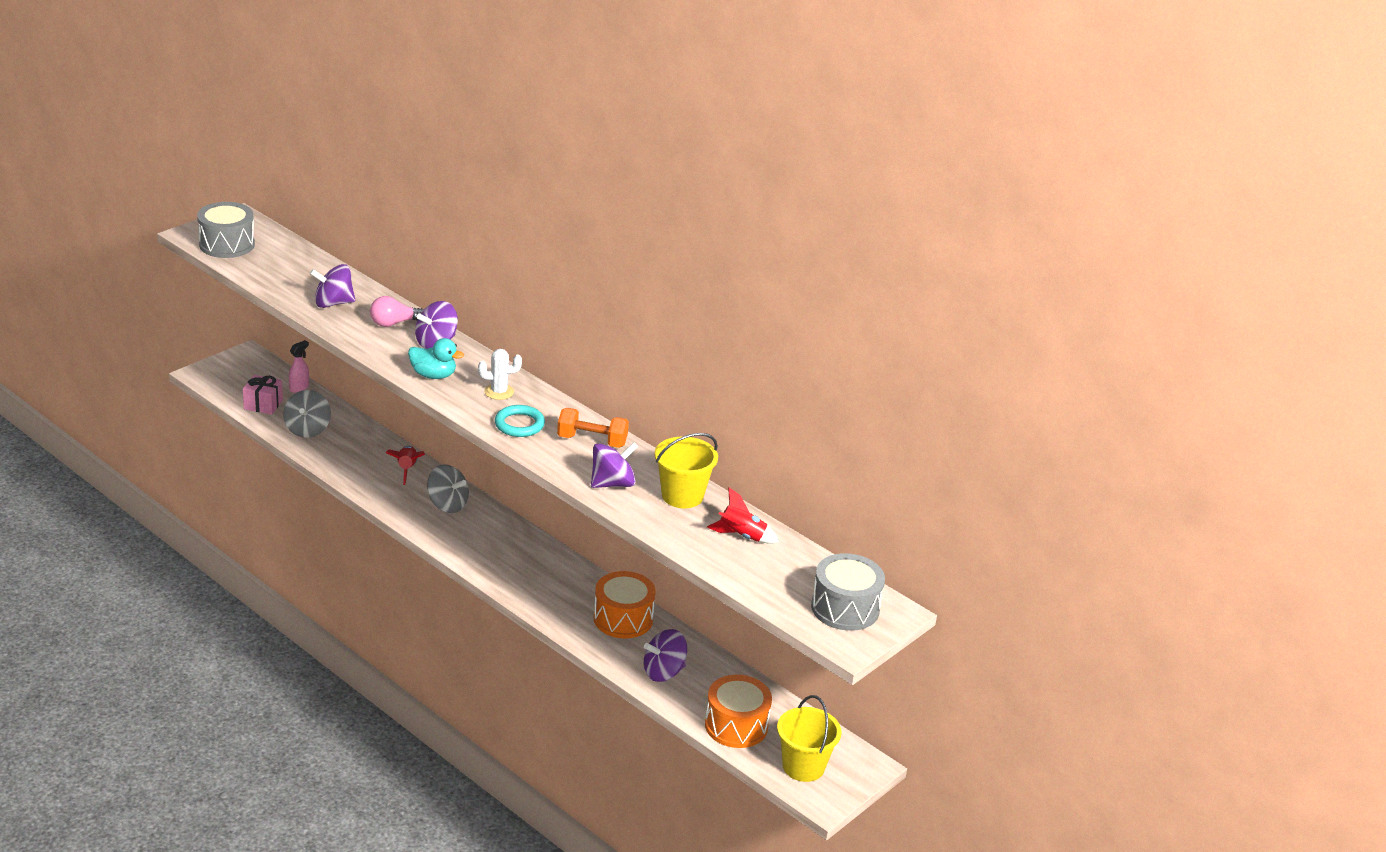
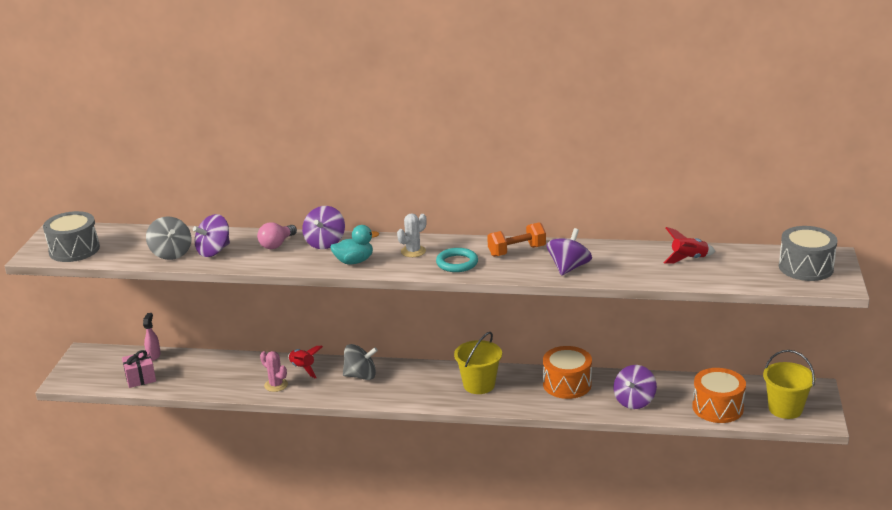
camera: 30 degrees left, 5 degrees down
(307, 429) = (196, 378): grey spinning top -> grey spinning top (171, 253)
(364, 473) = (276, 385): none -> pink cactus
(682, 496) = (619, 255): yellow bucket -> yellow bucket (479, 385)

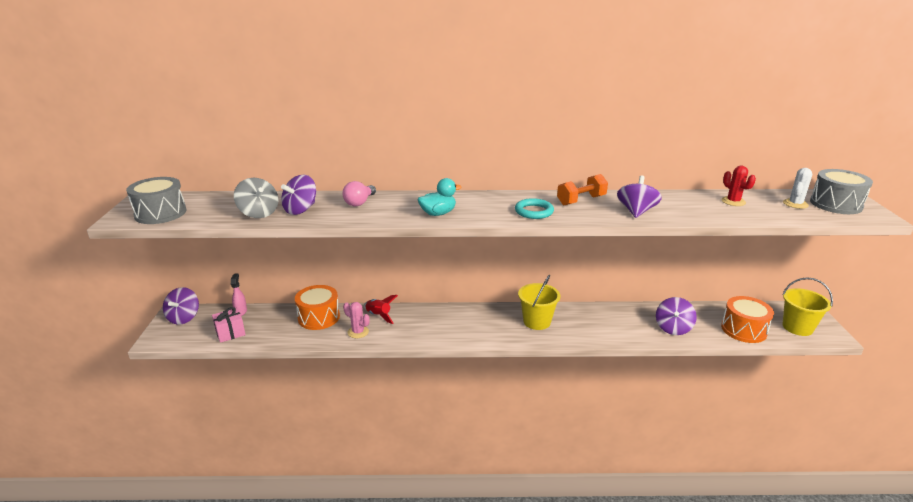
camera: 10 degrees left, 0 degrees up
(325, 243) = (404, 200): purple spinning top -> purple spinning top (184, 318)
(361, 376) = (432, 319): grey spinning top -> none
(413, 251) = (488, 204): white cactus -> white cactus (795, 204)
(567, 384) = (610, 317): orange drum -> orange drum (319, 317)
(688, 259) = (733, 201): red rocket -> red cactus

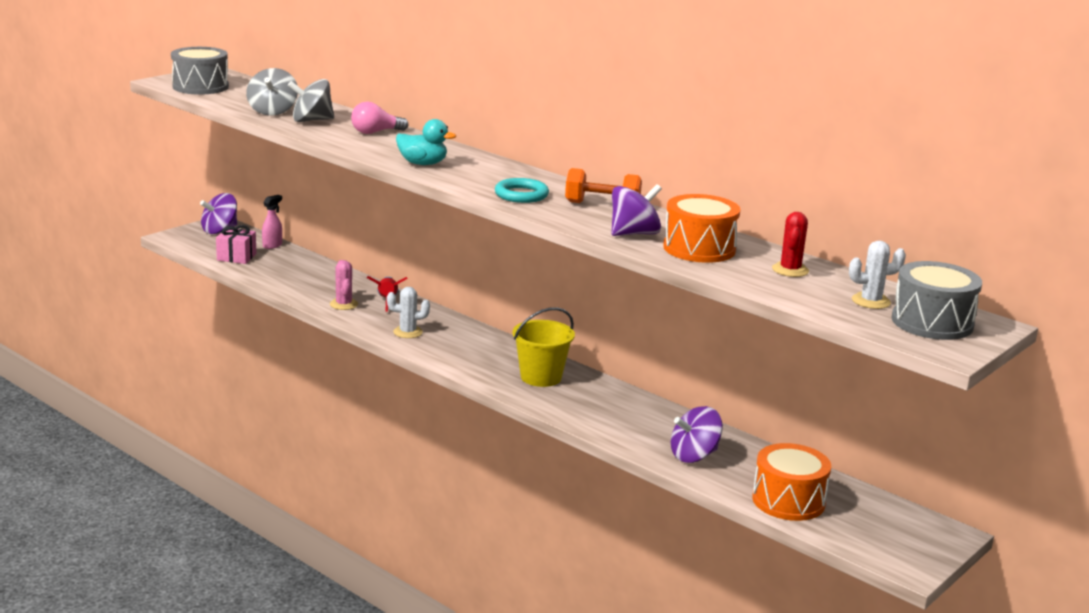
camera: 40 degrees right, 5 degrees down
(300, 210) = (311, 120): purple spinning top -> grey spinning top
(319, 317) = (330, 278): orange drum -> orange drum (699, 249)
(426, 331) = (408, 332): none -> white cactus
(797, 327) = (876, 536): yellow bucket -> none

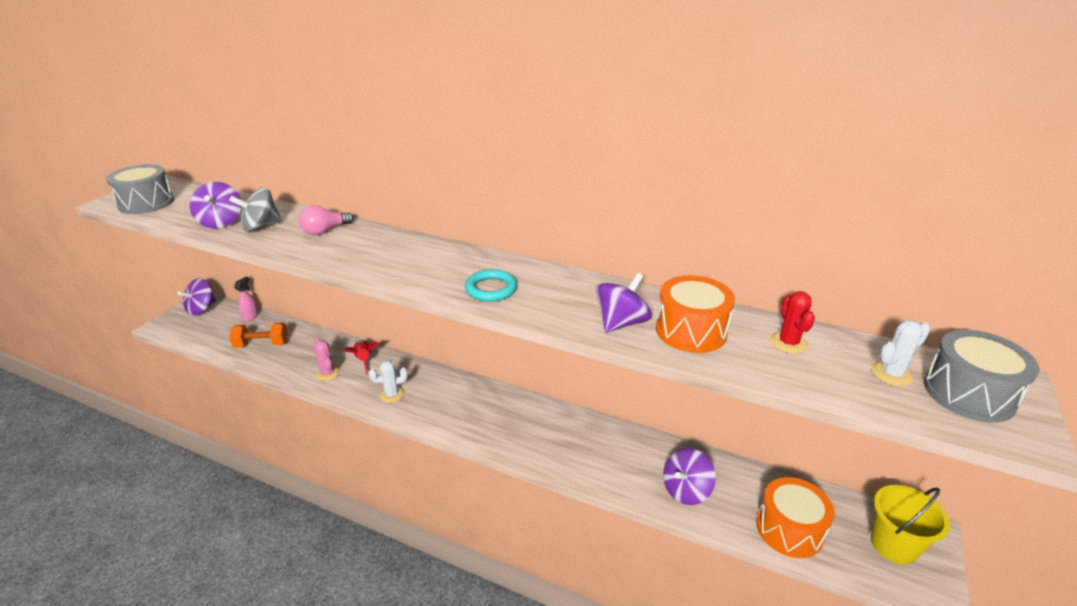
camera: 15 degrees left, 10 degrees up
(236, 257) = (222, 337): pink gift -> none
(272, 111) = (221, 222): grey spinning top -> purple spinning top
(423, 164) = (382, 265): turquoise duck -> none
(541, 377) = (521, 422): yellow bucket -> yellow bucket (894, 545)
(602, 205) = (569, 287): orange dumbbell -> orange dumbbell (262, 344)

